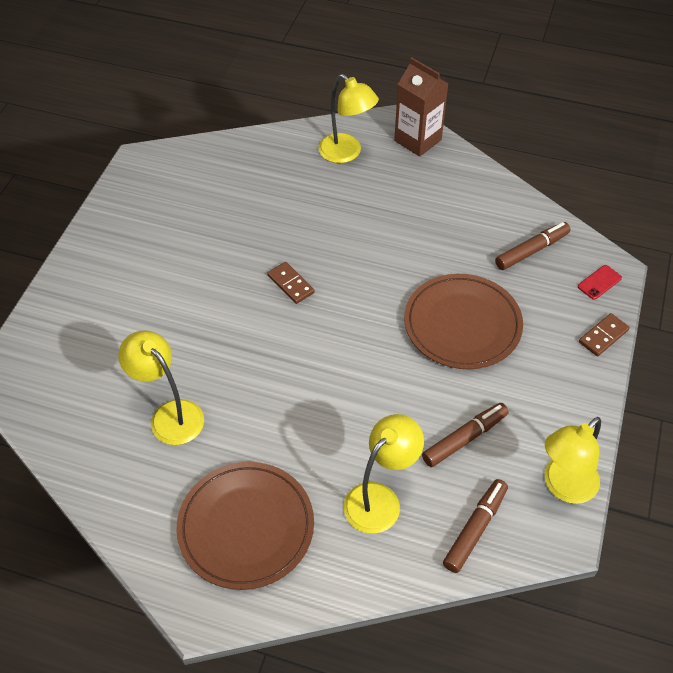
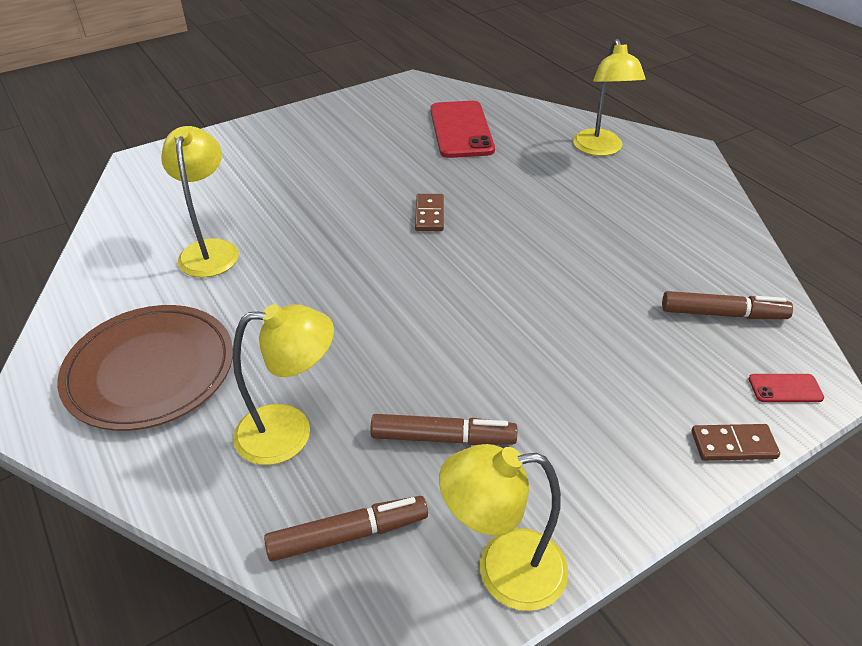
camera: 40 degrees right, 10 degrees down
(231, 190) = (461, 130): none -> red phone
(417, 140) = (687, 169): brown carton -> none
(462, 324) = (563, 335): brown plate -> none

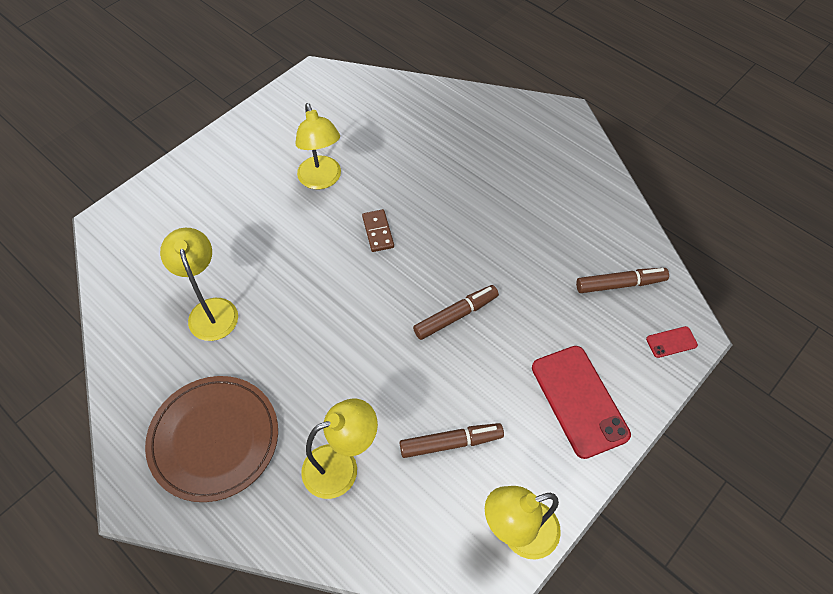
camera: 15 degrees left, 15 degrees up
(348, 534) = (411, 536): brown marker -> brown marker (456, 316)
(461, 130) = (375, 127): red phone -> red phone (579, 401)
(600, 149) = (496, 128): yellow lamp -> yellow lamp (322, 180)
(733, 444) = (644, 398): brown domino -> none

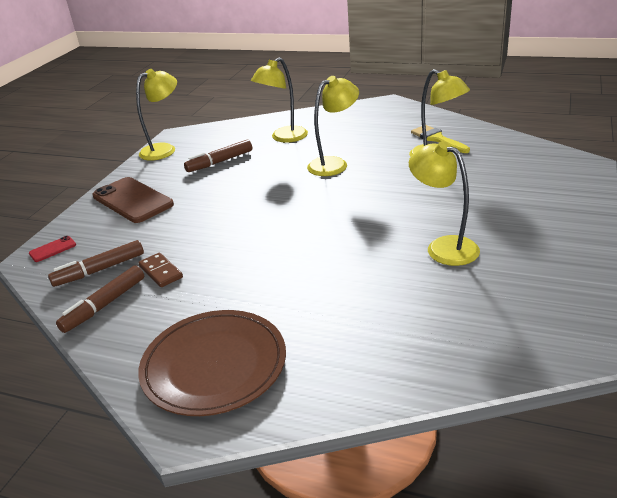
camera: 160 degrees right, 25 degrees down
(175, 348) = (437, 139): none -> yellow brush
(214, 439) = (368, 124): brown plate -> brown plate (214, 365)
(321, 356) = (334, 164): none -> yellow lamp
(378, 232) = (351, 231): brown domino -> brown domino (161, 272)
(456, 316) = (246, 208): brown marker -> brown marker (104, 305)
(579, 401) = (132, 200): red phone -> brown phone

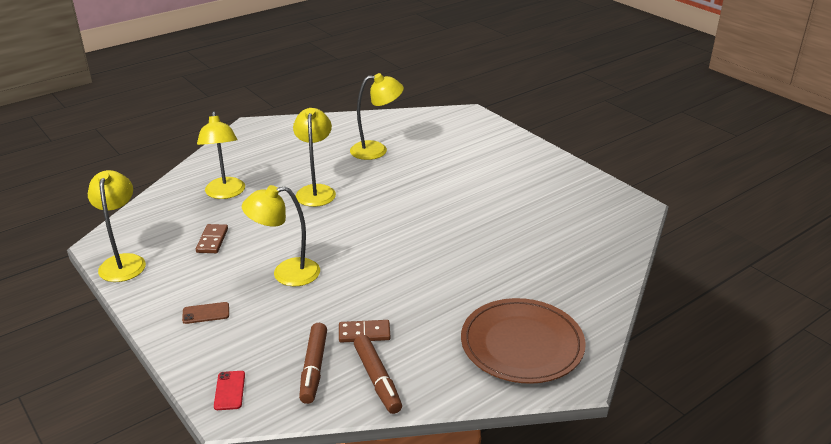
camera: 60 degrees left, 0 degrees up
(132, 200) = (206, 313): brown phone -> brown phone, size x0.44
(220, 162) = (212, 240): brown marker -> brown domino
(437, 139) = (350, 137): yellow brush -> none
(443, 247) = (494, 201): yellow lamp -> yellow lamp (286, 273)

